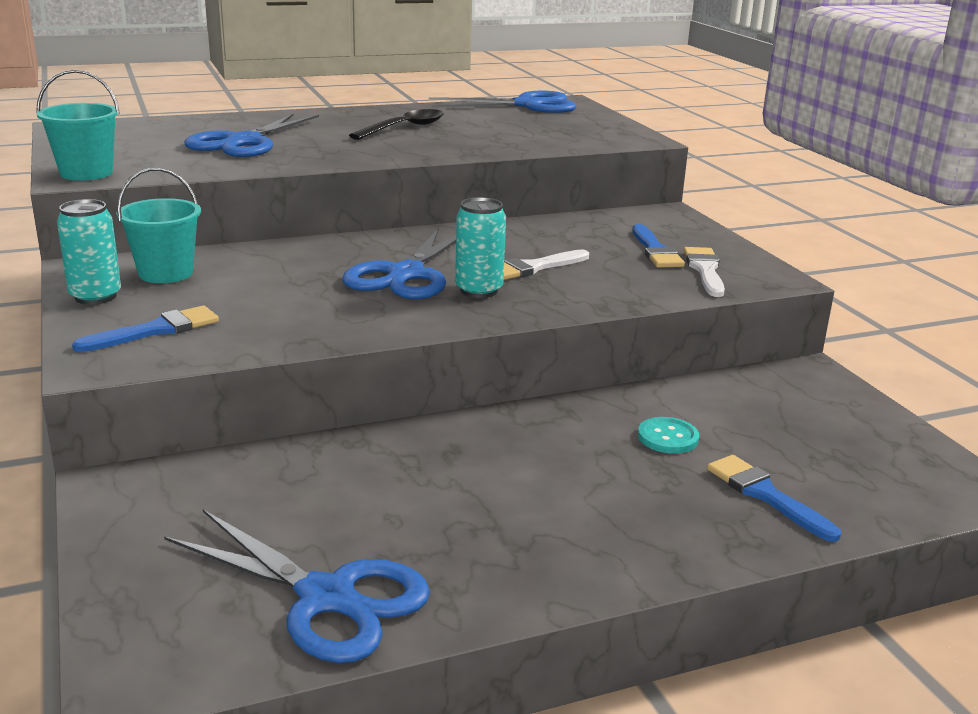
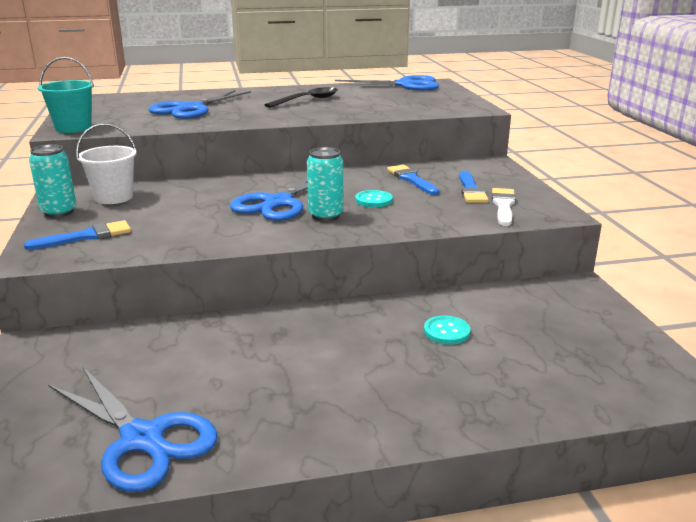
camera: 10 degrees right, 0 degrees up
(166, 273) = (114, 197): turquoise bucket -> white bucket
(534, 267) = (373, 200): white brush -> turquoise button
(766, 495) = (509, 382): blue brush -> blue brush (411, 179)

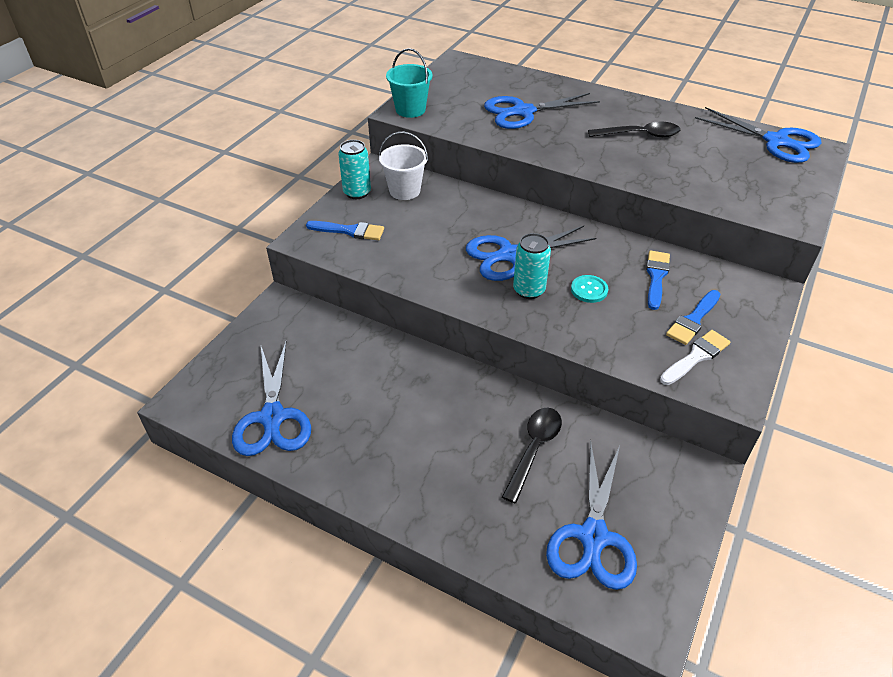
camera: 40 degrees right, 20 degrees up
(446, 331) = (534, 450): turquoise button -> black spoon
(570, 359) = (593, 536): none -> blue scissors

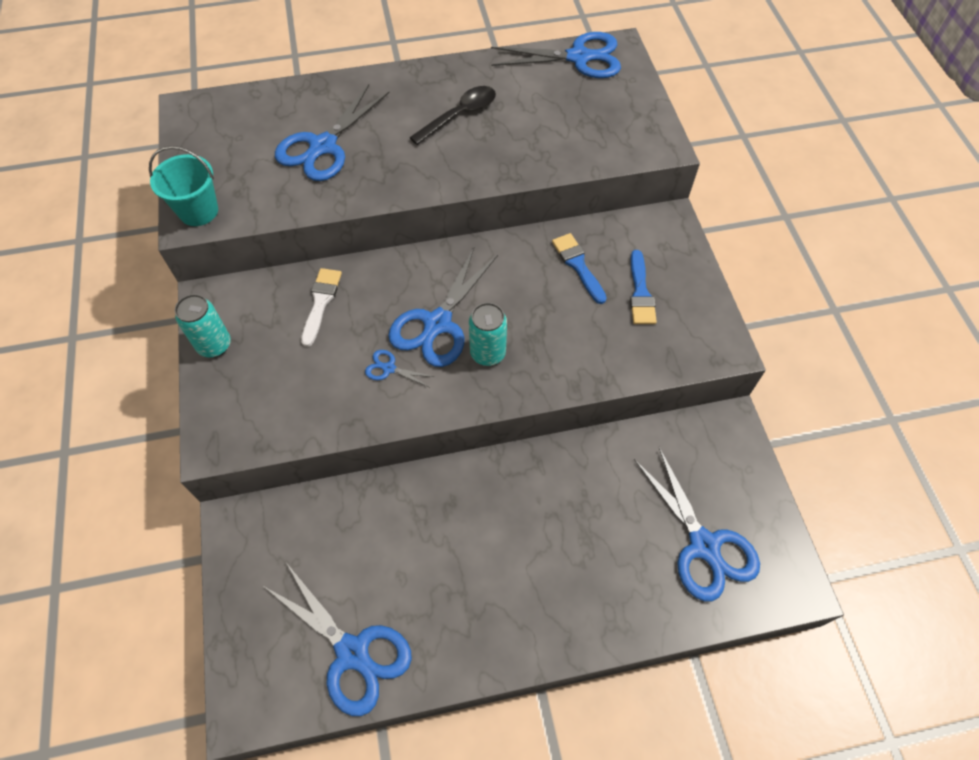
camera: 40 degrees left, 15 degrees up
(349, 231) = (253, 400): blue brush -> none
(404, 191) = (264, 310): white bucket -> none
(450, 261) = (389, 368): none -> blue scissors
(534, 450) = (599, 502): black spoon -> none
(589, 290) = (537, 317): turquoise button -> none
(696, 357) = (671, 330): white brush -> white brush (321, 303)

